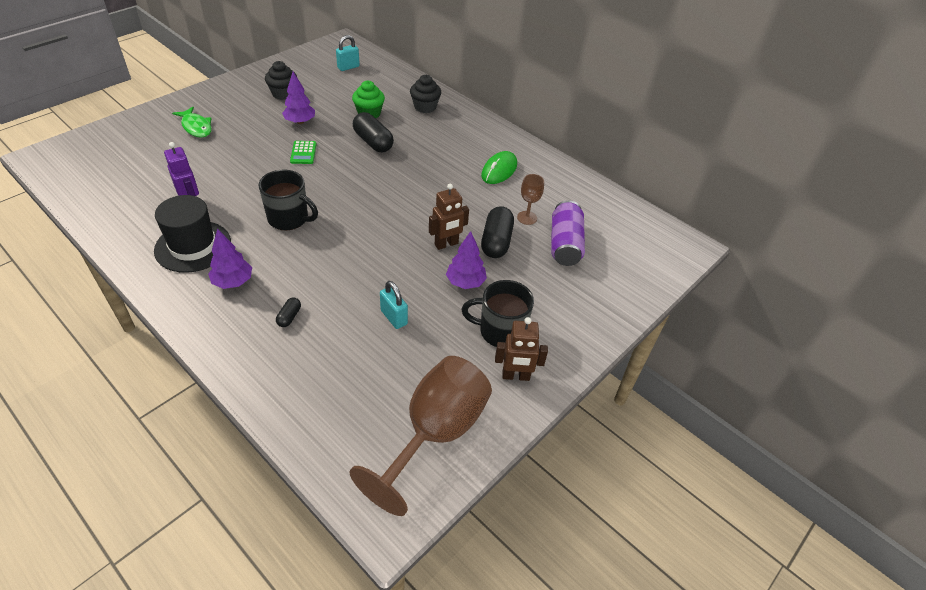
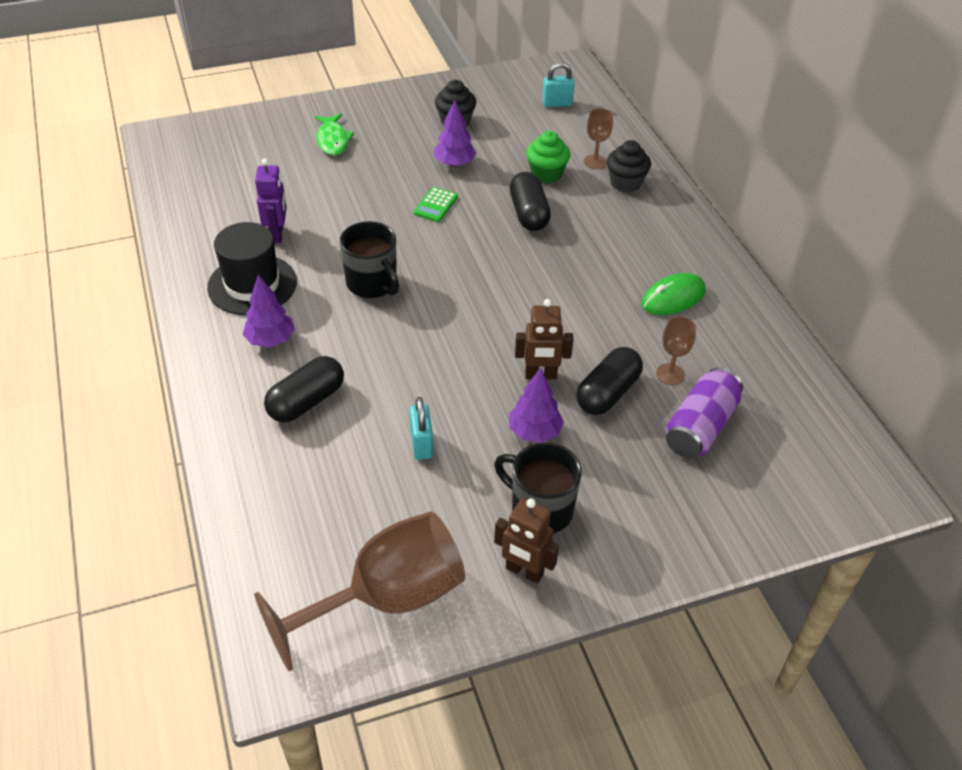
camera: 30 degrees right, 0 degrees up
(289, 317) = (306, 401): black capsule -> black capsule, size x2.05
(397, 98) = (595, 162): none -> brown goblet

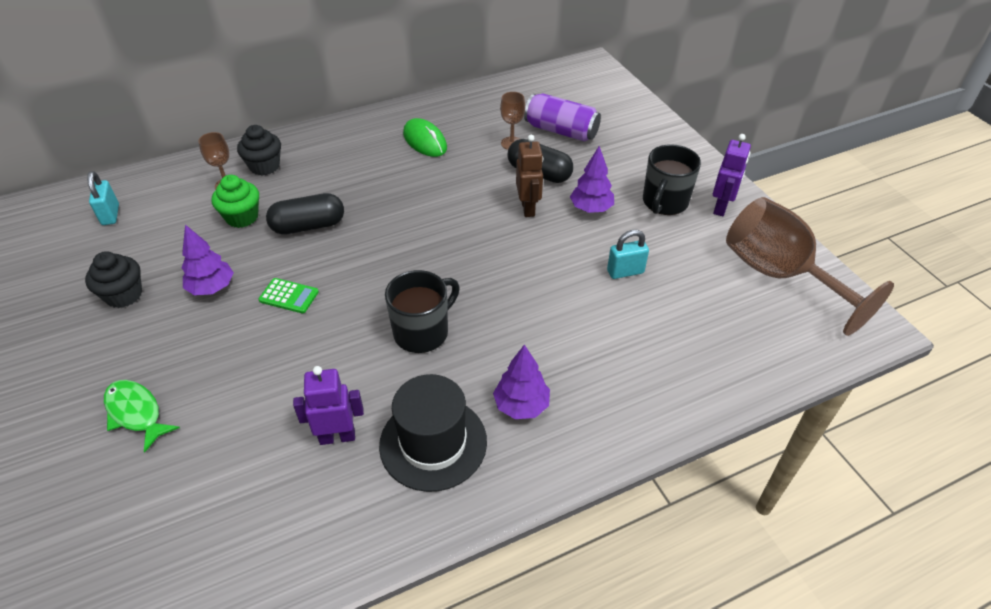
camera: 95 degrees left, 0 degrees up
(306, 401) = (599, 358): black capsule -> none
(333, 140) = (136, 413): green fish -> green fish turned 120 degrees counterclockwise
(524, 571) = (721, 207): brown robot -> purple robot

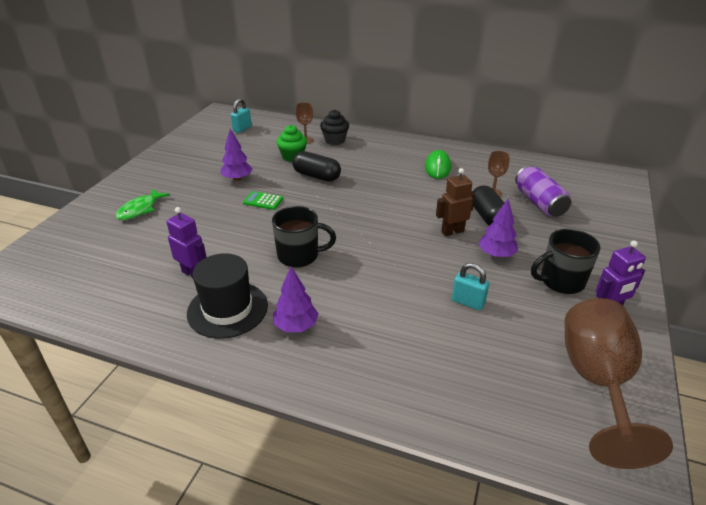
camera: 45 degrees right, 10 degrees down
(124, 295) = (202, 162): black cupcake -> none
(136, 413) = (140, 209): green fish -> green fish turned 150 degrees counterclockwise
(289, 296) = (263, 201): green calculator -> green calculator turned 135 degrees clockwise
(528, 208) = (452, 232): brown robot -> brown robot turned 150 degrees counterclockwise

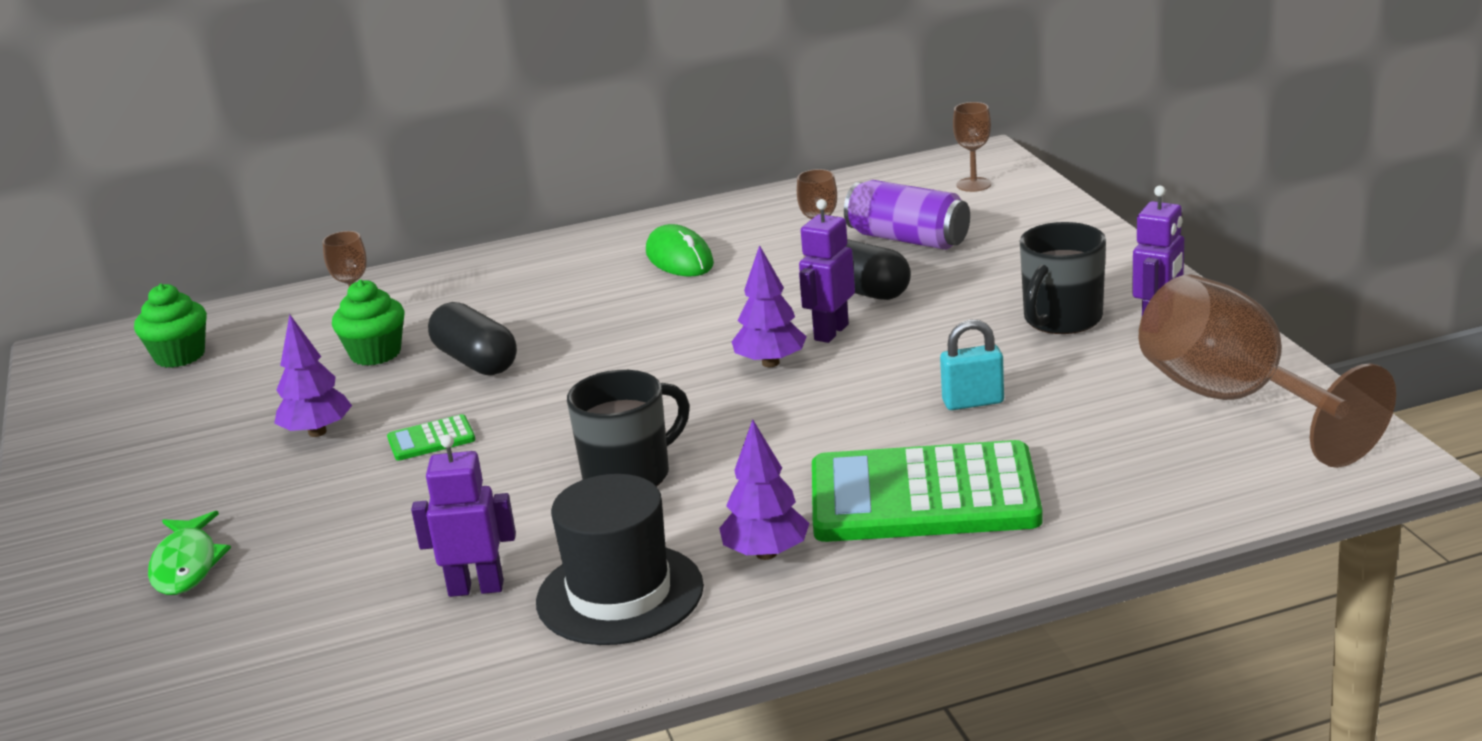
camera: 35 degrees left, 10 degrees down
(242, 129) = (180, 356): turquoise padlock -> green cupcake
(316, 176) = (475, 361): black capsule -> black capsule turned 60 degrees clockwise
(335, 140) = (420, 295): black cupcake -> none
(388, 339) = (923, 496): none -> green calculator
(452, 232) = (830, 332): brown robot -> purple robot
(496, 254) = (934, 330): purple tree -> purple tree (770, 363)
(601, 189) = (973, 184): none -> brown goblet

